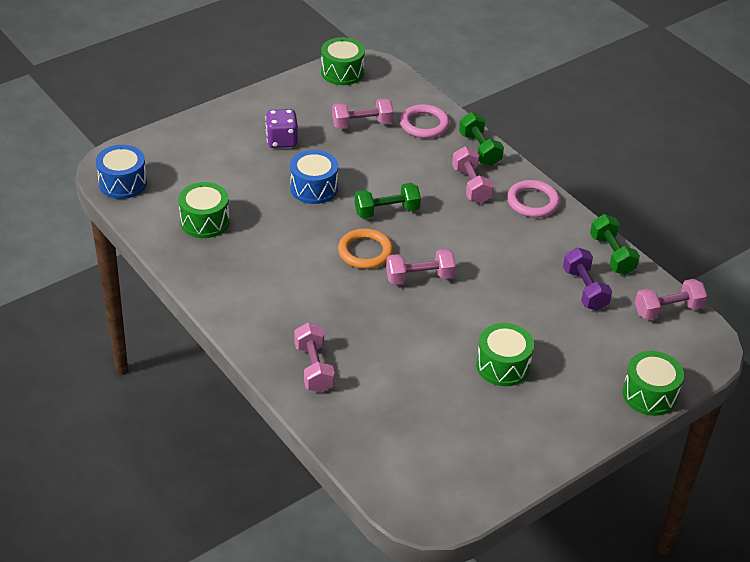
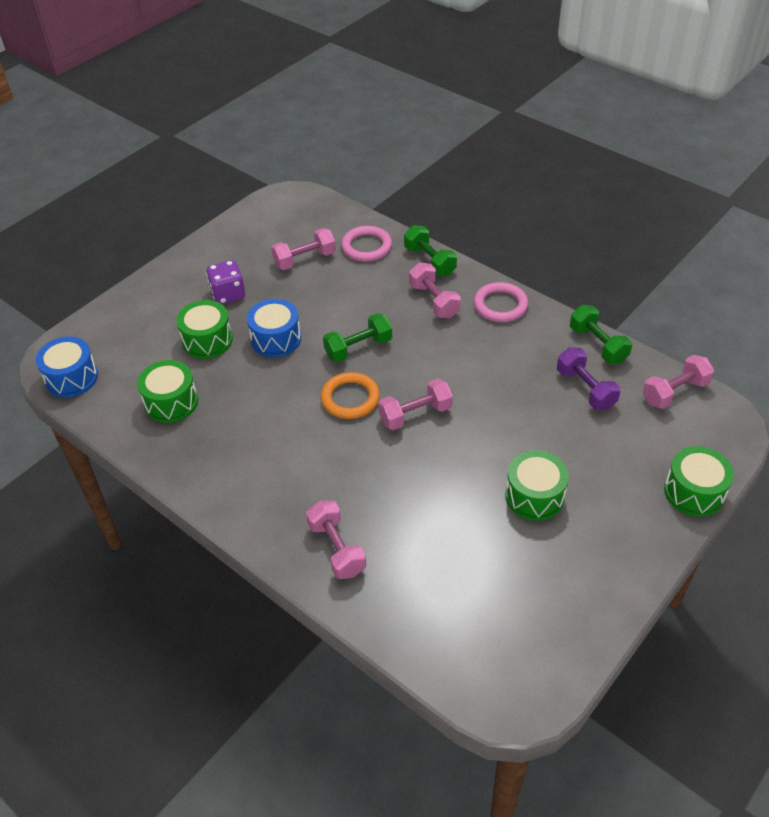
camera: 10 degrees left, 5 degrees up
(342, 72) = (268, 209): green drum -> green drum (207, 340)

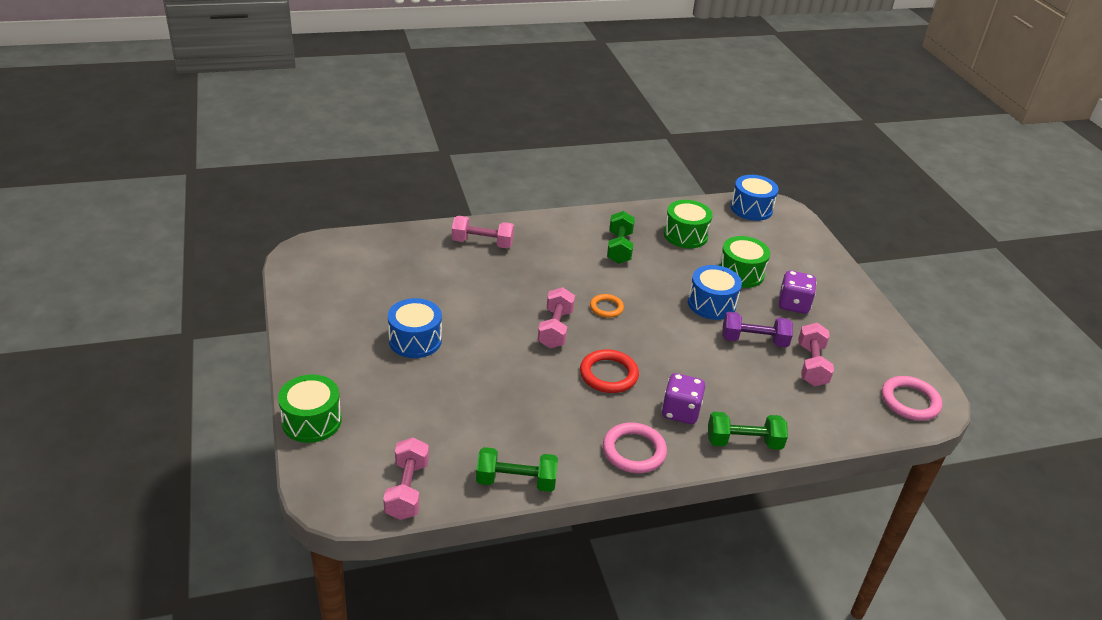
camera: 120 degrees right, 10 degrees down
(350, 398) = (606, 308): orange ring -> orange ring, size x0.62
(358, 348) = (659, 338): green dumbbell -> green dumbbell (619, 248)
(366, 247) = (802, 413): pink ring -> pink ring (910, 401)
(434, 301) = (680, 412): pink dumbbell -> purple dice
(436, 355) = (608, 374): none -> red ring
(534, 496) = (415, 340): green drum -> blue drum
(585, 389) = (476, 435): purple dumbbell -> purple dumbbell (754, 341)

